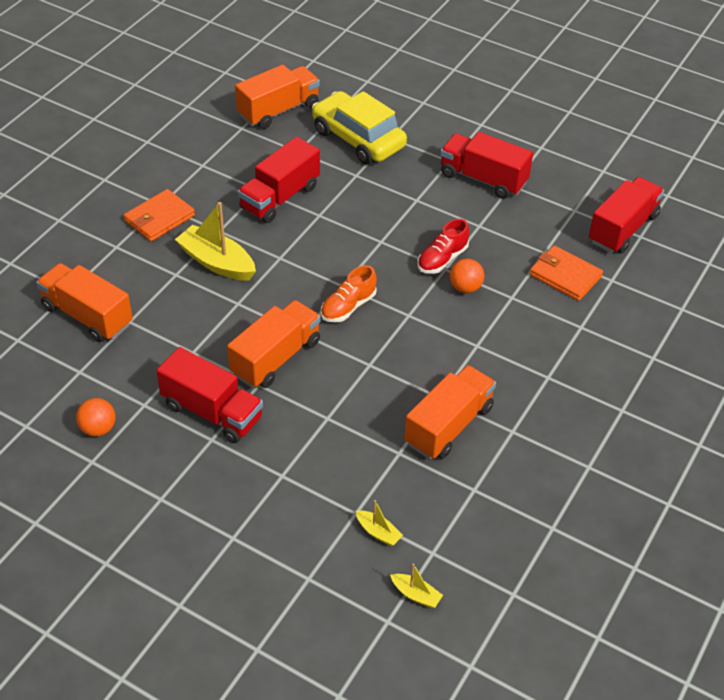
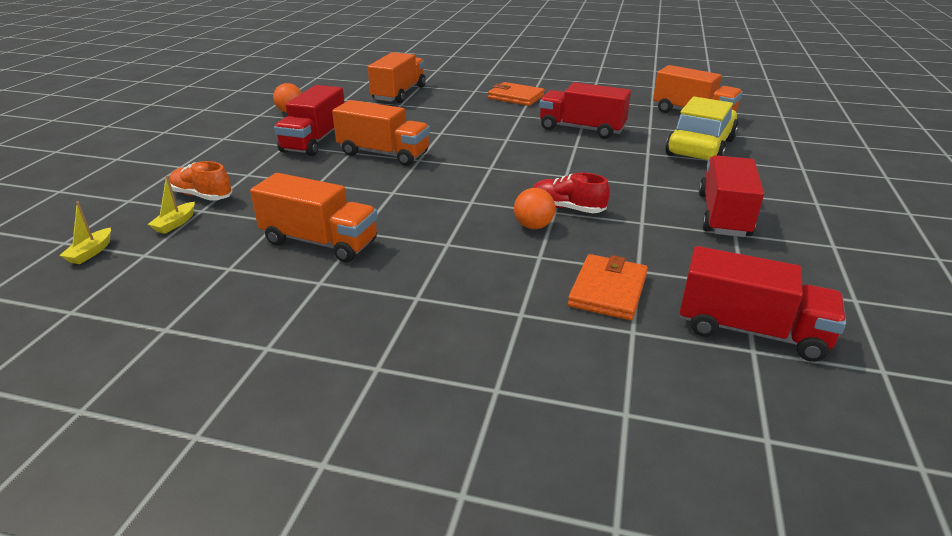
camera: 75 degrees right, 15 degrees down
(217, 262) = (482, 120): yellow boat -> none
(348, 307) = (464, 173): orange shoe -> orange shoe (202, 196)

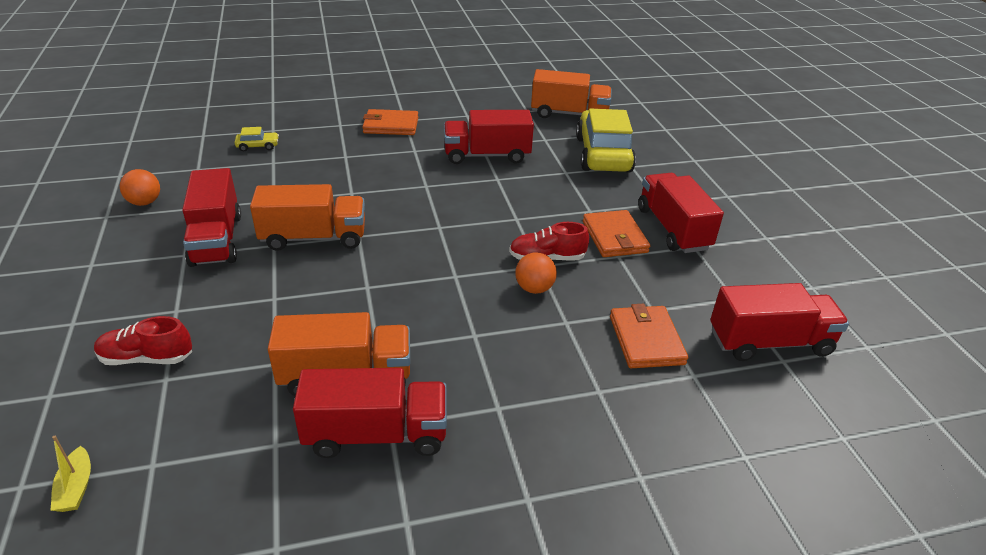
camera: 30 degrees left, 5 degrees up
(175, 223) = (150, 408): yellow boat -> none
(202, 196) = (147, 358): orange shoe -> red shoe
(304, 284) = (376, 434): none -> red truck
(399, 93) = (258, 146): orange truck -> yellow car
(652, 208) = (614, 237): none -> orange wallet

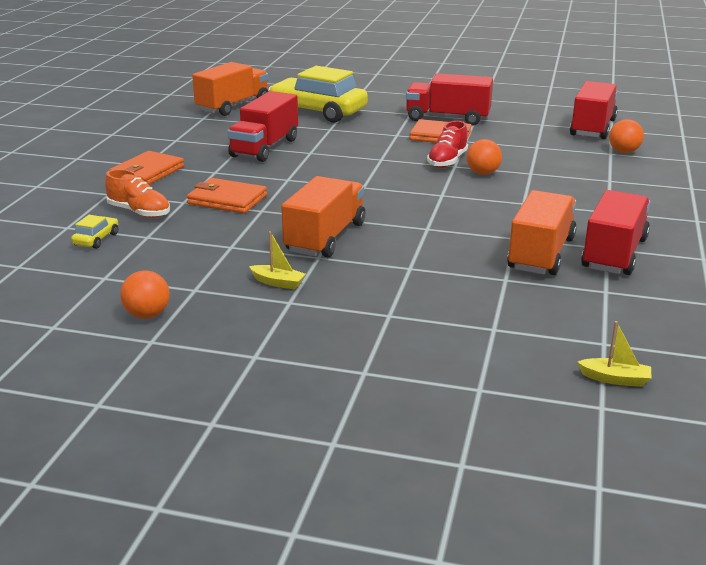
camera: 60 degrees left, 10 degrees down
(147, 358) = (456, 335): red shoe -> none
(216, 240) = (278, 283): red truck -> yellow boat
(314, 146) = (139, 212): none -> orange shoe
(646, 340) = (567, 156): orange wallet -> orange wallet (227, 200)
(711, 386) = (624, 152): none -> orange ball

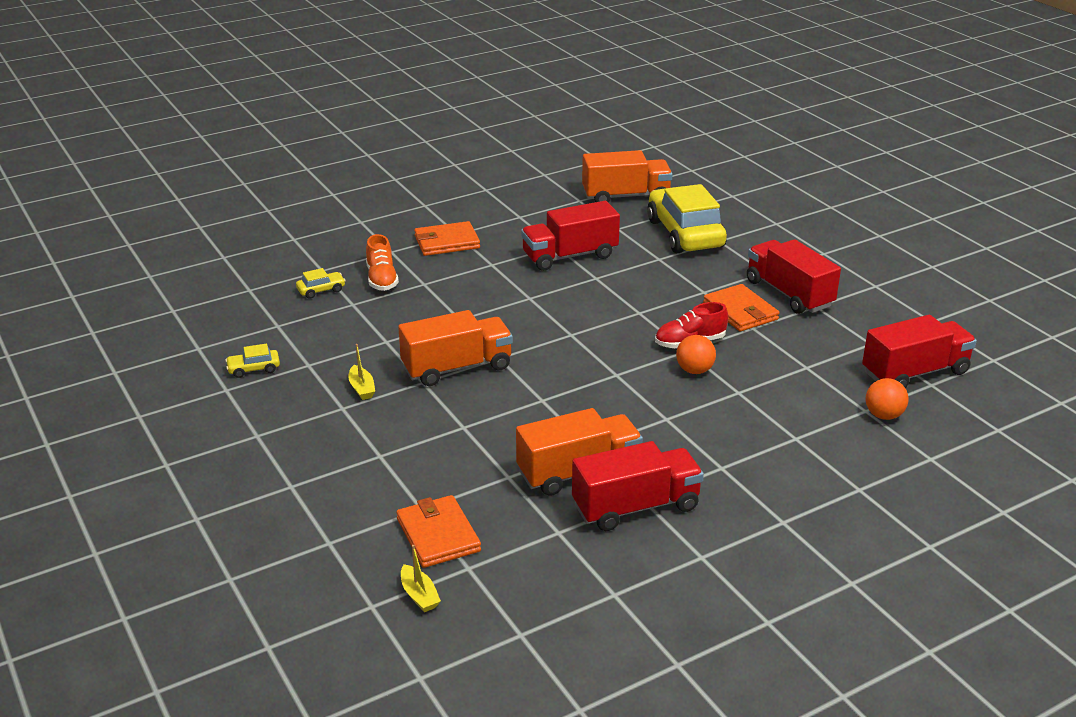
camera: 45 degrees right, 5 degrees up
(147, 315) = (254, 369): orange ball -> yellow car
(227, 200) = (454, 296): orange wallet -> orange wallet (438, 535)

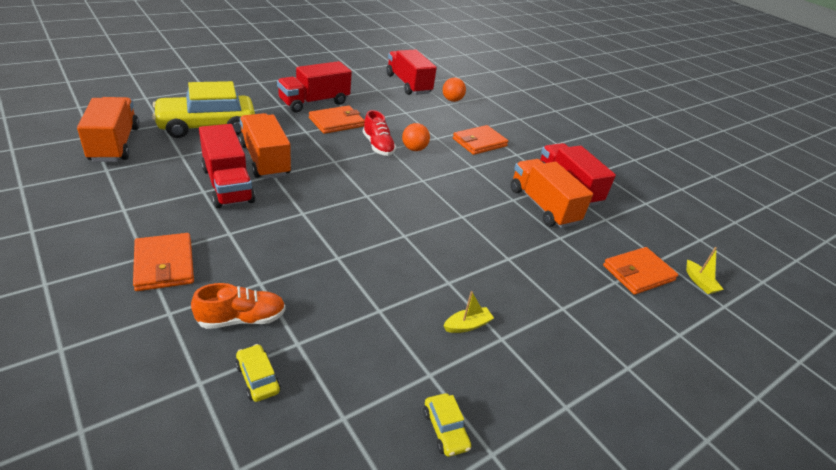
camera: 100 degrees left, 5 degrees up
(419, 595) = (699, 282): yellow boat -> yellow boat turned 105 degrees clockwise
(457, 368) = (423, 260): orange truck -> orange truck (265, 160)
(742, 432) = (479, 142): none -> orange wallet

